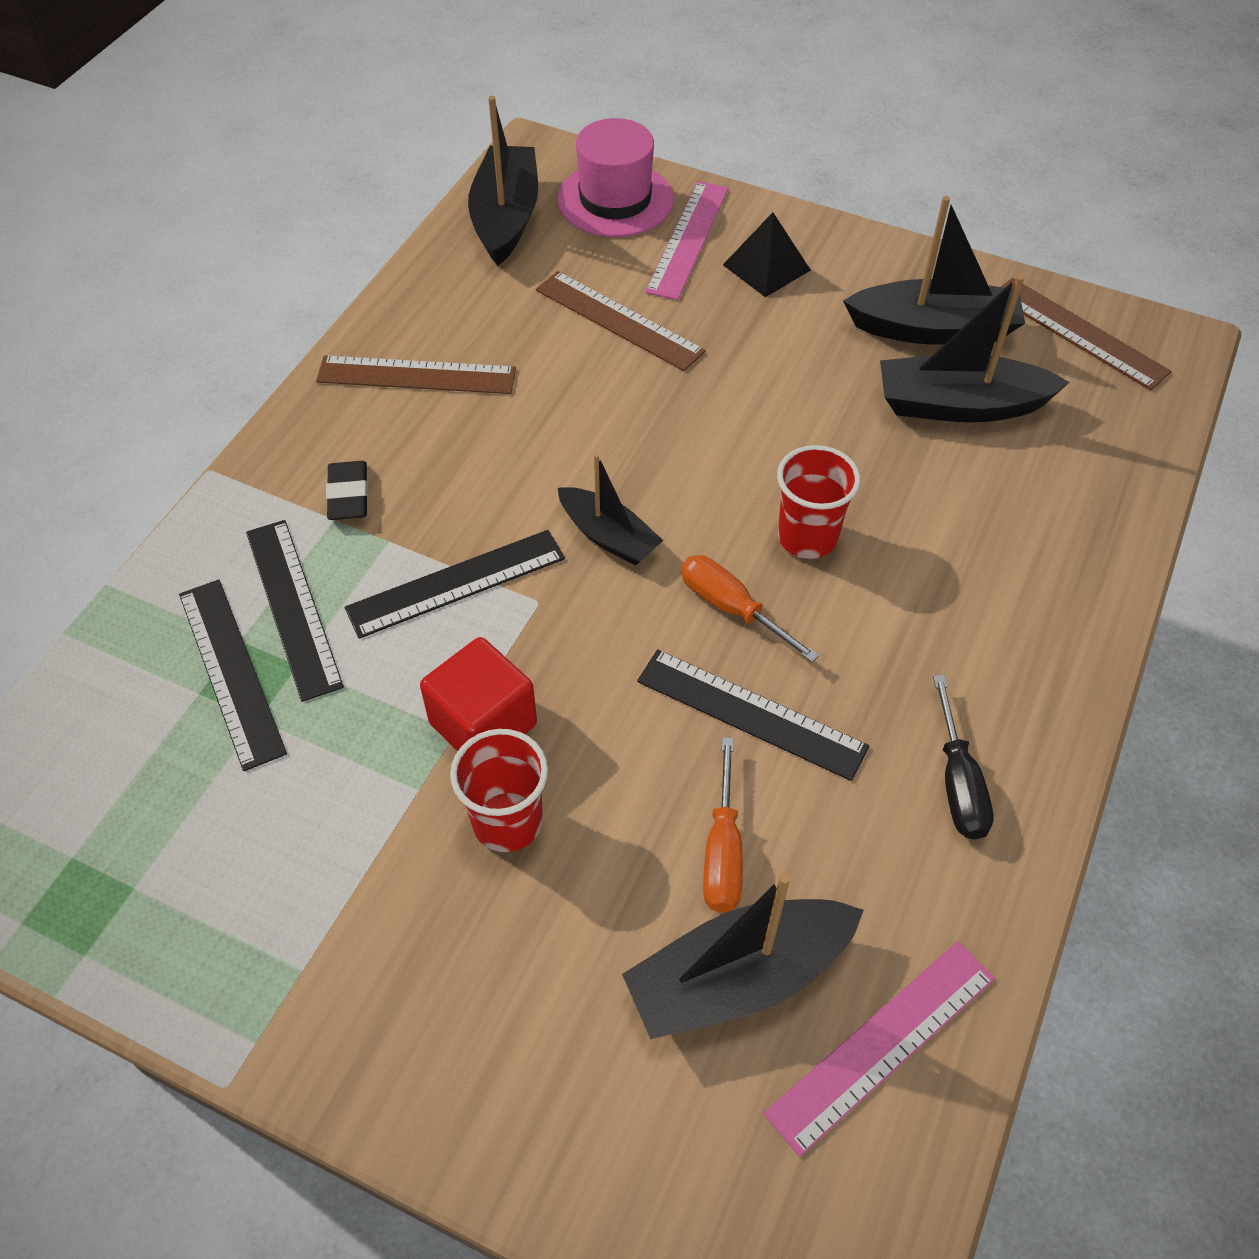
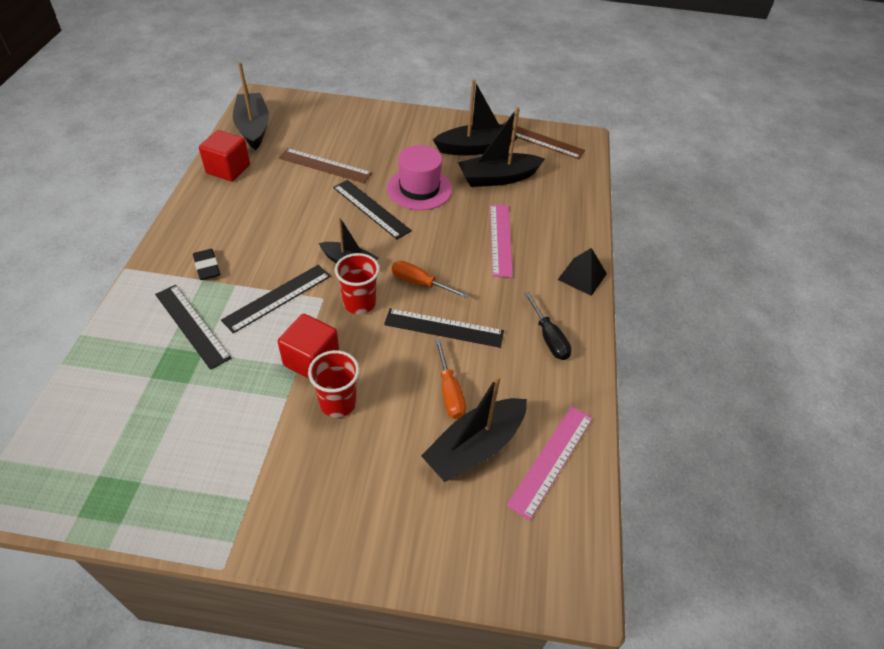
camera: 20 degrees left, 5 degrees down
(231, 671) = (166, 363): black ruler -> black ruler (371, 209)
(416, 375) = (227, 205): brown ruler -> none
(437, 299) = (228, 169): none -> red cube
(615, 199) = (307, 113): pink hat -> pink hat (419, 189)
(688, 239) = (348, 125): pink ruler -> pink ruler (500, 239)
(766, 267) = (390, 132): black pyramid -> black pyramid (582, 276)
(807, 537) = (446, 246): red cup -> red cup (359, 303)

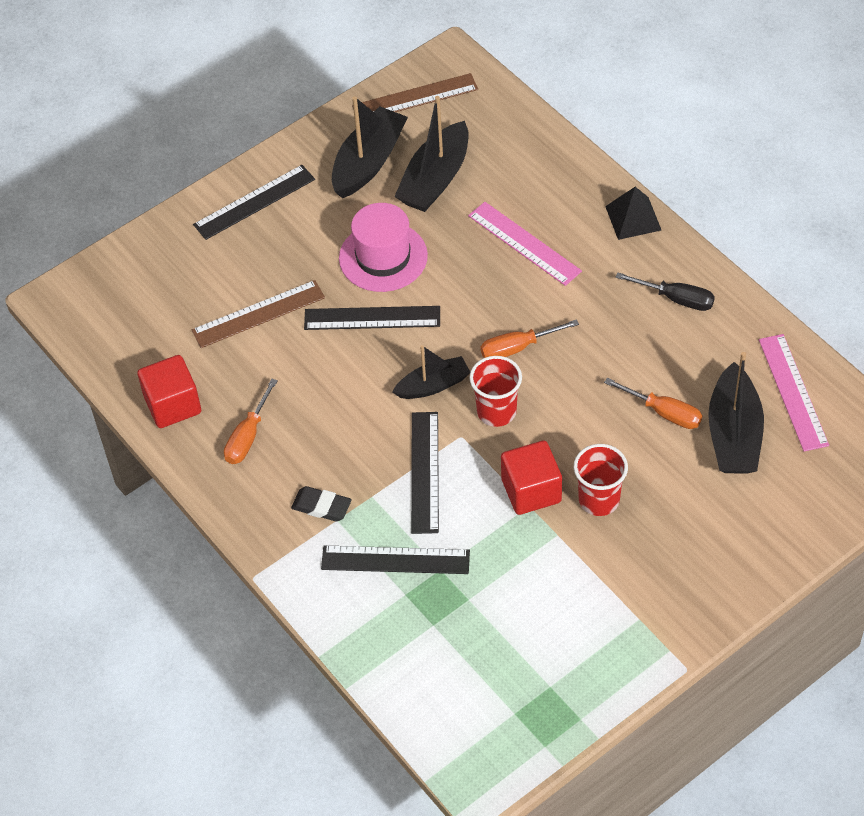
camera: 40 degrees left, 5 degrees up
(233, 208) = (248, 436): none -> orange screwdriver
(253, 128) = (116, 340): black boat -> none
(444, 328) = (590, 367): black ruler -> black ruler (254, 202)

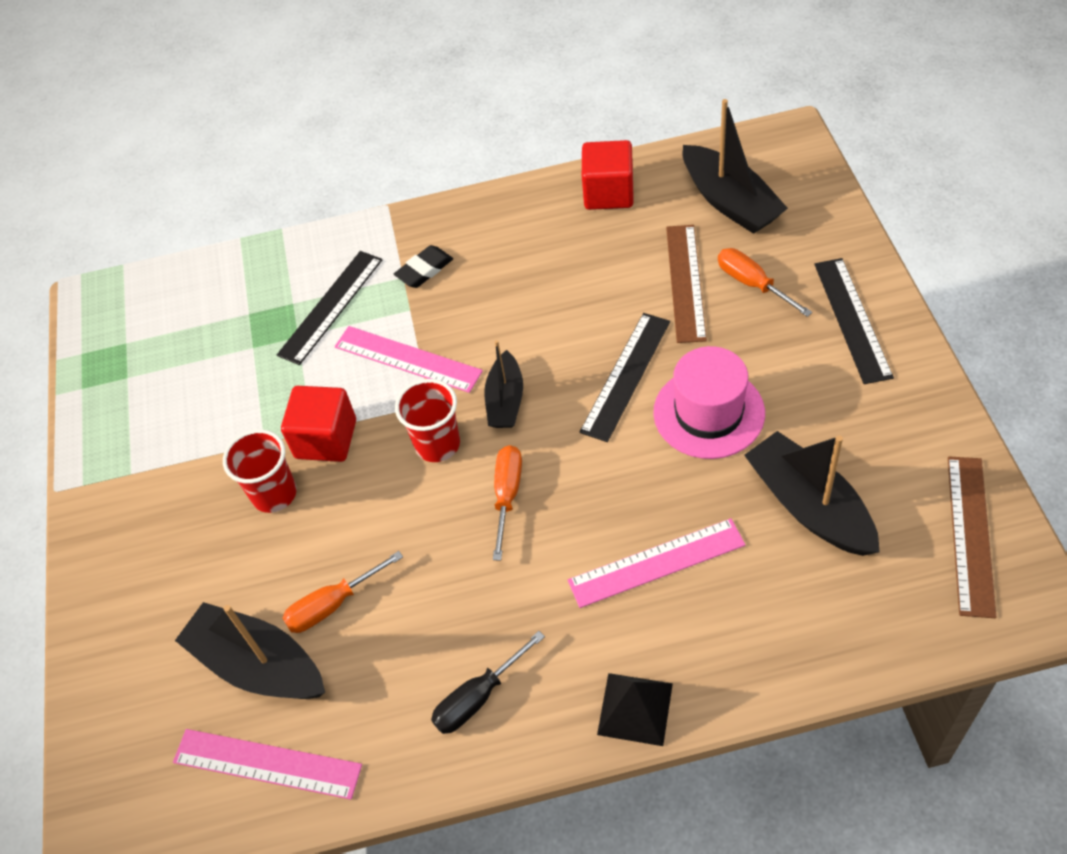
camera: 120 degrees right, 0 degrees up
(248, 436) = (538, 237): orange screwdriver -> orange screwdriver (753, 284)
(368, 162) = (870, 446): black boat -> black boat (729, 201)
(425, 472) = (407, 359): black ruler -> pink ruler

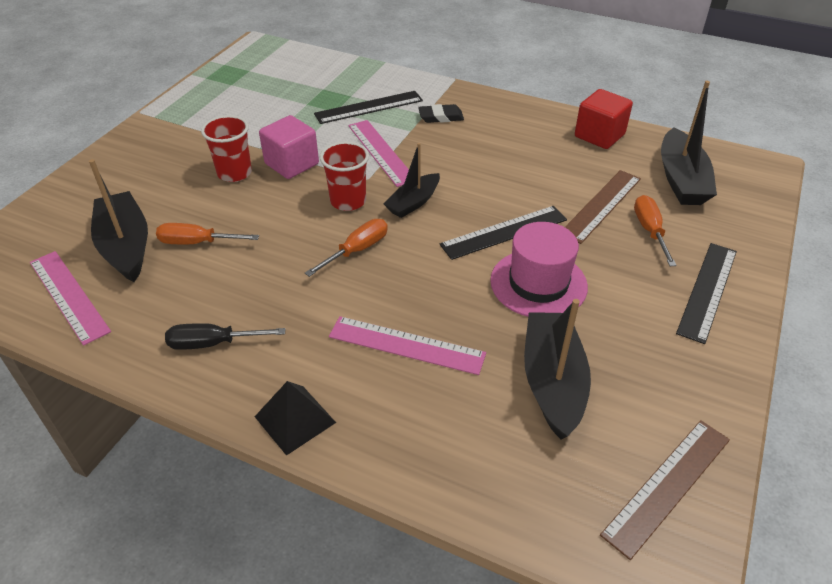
camera: 30 degrees right, 10 degrees down
(326, 439) = (292, 164): red cube -> pink cube

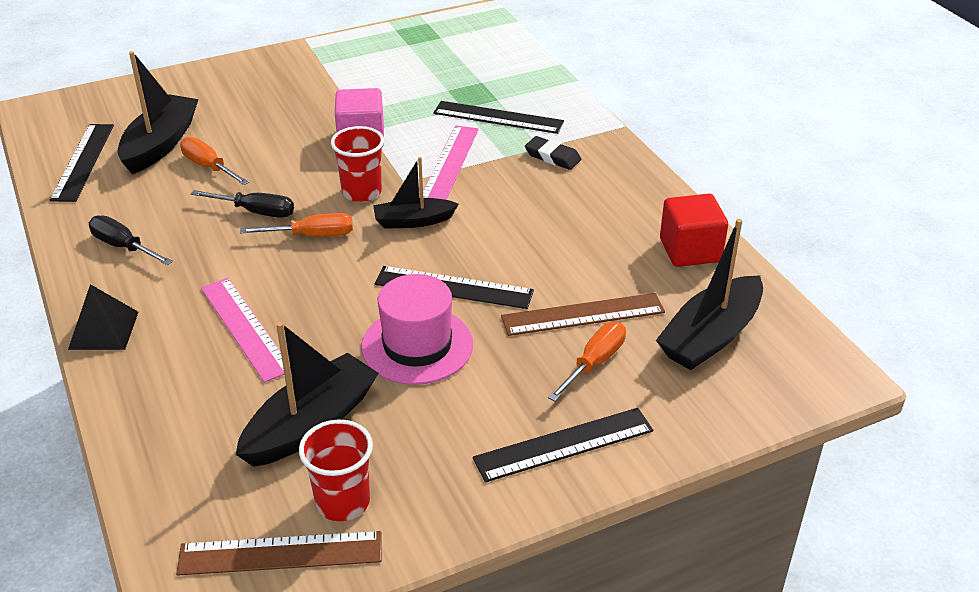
camera: 40 degrees right, 5 degrees down
(68, 296) = (83, 162): pink ruler -> black ruler
(234, 173) = (307, 124): red cup -> red cup (343, 502)
(287, 256) = (255, 212): none -> black screwdriver

